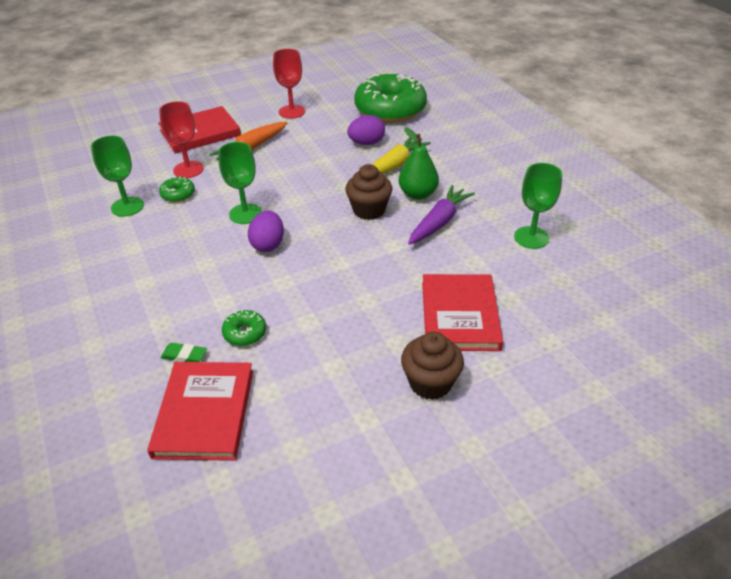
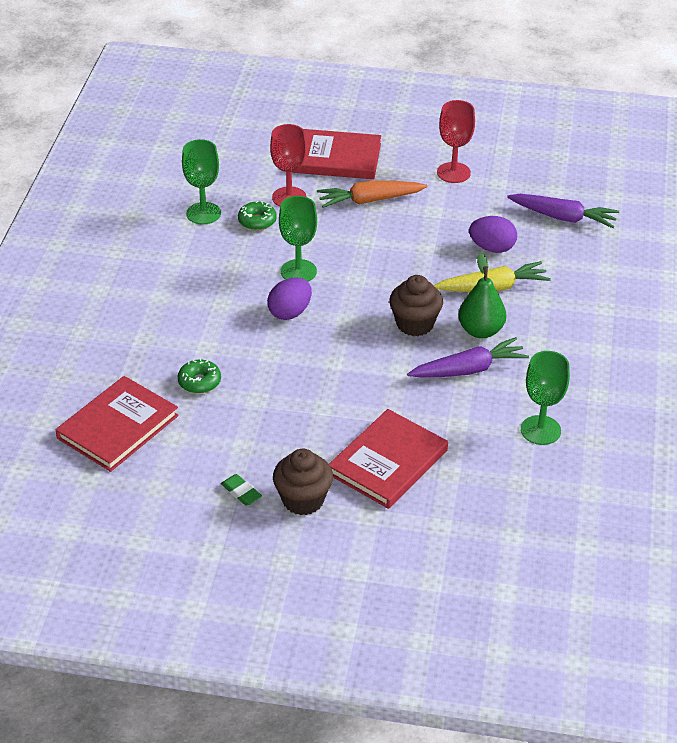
camera: 35 degrees right, 0 degrees up
(184, 355) = (139, 375): green eraser -> green eraser (241, 492)
(390, 109) = (563, 217): green donut -> purple carrot

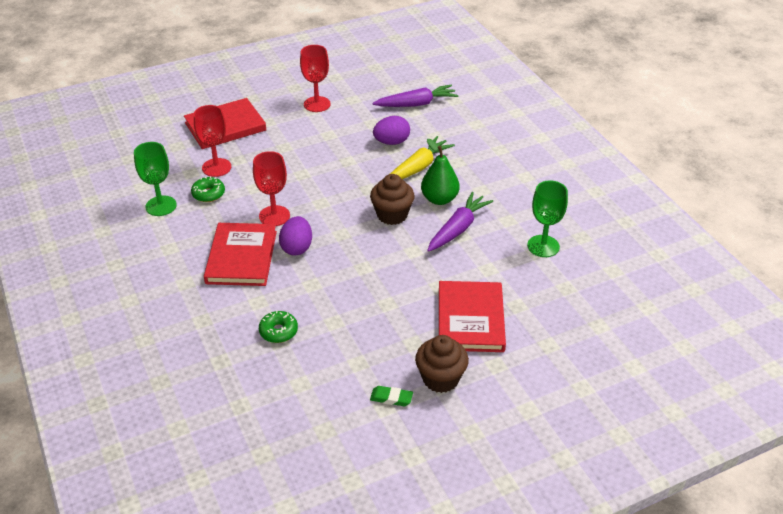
camera: 35 degrees left, 0 degrees up
(118, 427) = (247, 400): red book -> red book (241, 257)
(298, 271) = (274, 216): green goblet -> red goblet
(369, 200) = (277, 145): orange carrot -> none

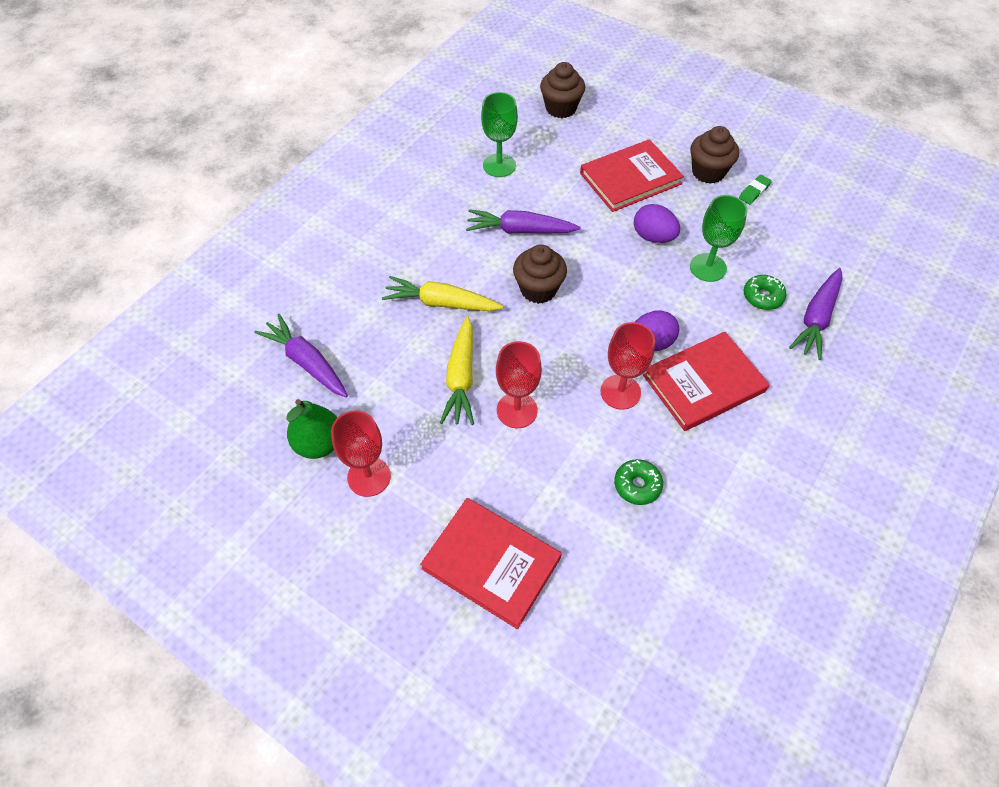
camera: 120 degrees left, 15 degrees up
(161, 206) = (698, 525): green goblet -> green goblet (708, 267)
(216, 167) = (583, 512): red goblet -> red goblet (517, 410)
(230, 351) = (816, 319): none -> purple carrot
(350, 155) = (461, 378): none -> yellow carrot
(391, 142) = (407, 349): purple egg -> purple egg (653, 237)
(391, 398) = (754, 191): green eraser -> green eraser turned 60 degrees clockwise
(439, 199) = (484, 262): green pear -> green pear (319, 443)
(601, 317) = (561, 108): none -> brown cupcake

